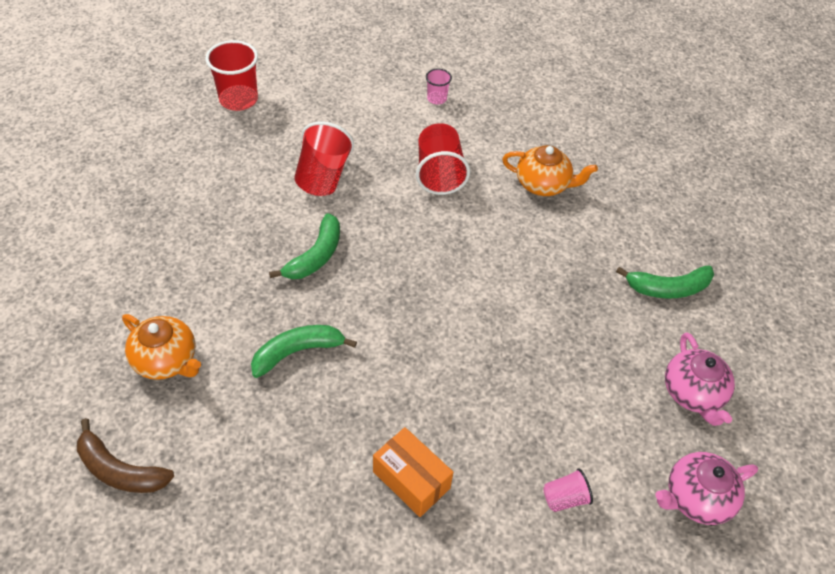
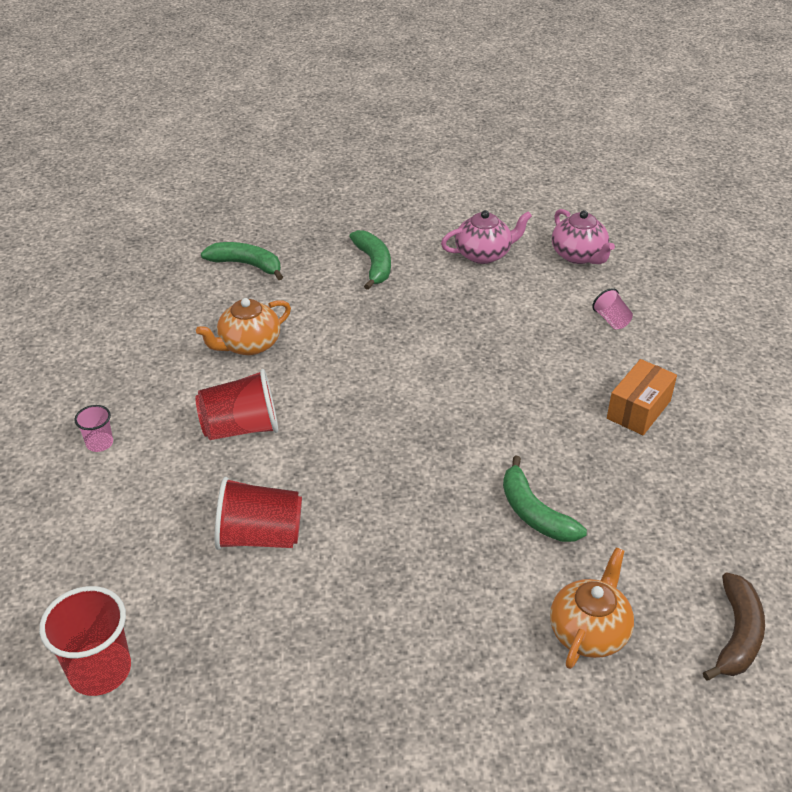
camera: 95 degrees left, 10 degrees down
(315, 256) = (395, 521): green banana -> green banana (246, 265)
(543, 184) = (248, 345): orange teapot -> orange teapot turned 135 degrees counterclockwise

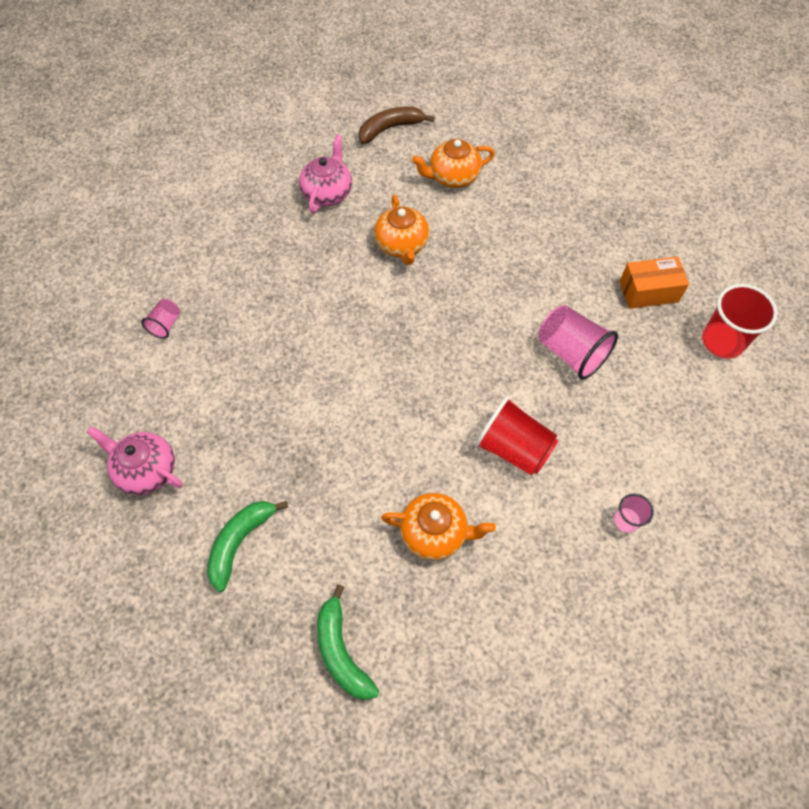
camera: 135 degrees left, 20 degrees up
(260, 536) = (571, 353): red cup -> pink cup
(534, 513) = (402, 245): green banana -> orange teapot
(579, 256) = (88, 401): pink teapot -> pink teapot (327, 193)
(638, 409) = (256, 253): orange box -> orange box (648, 291)

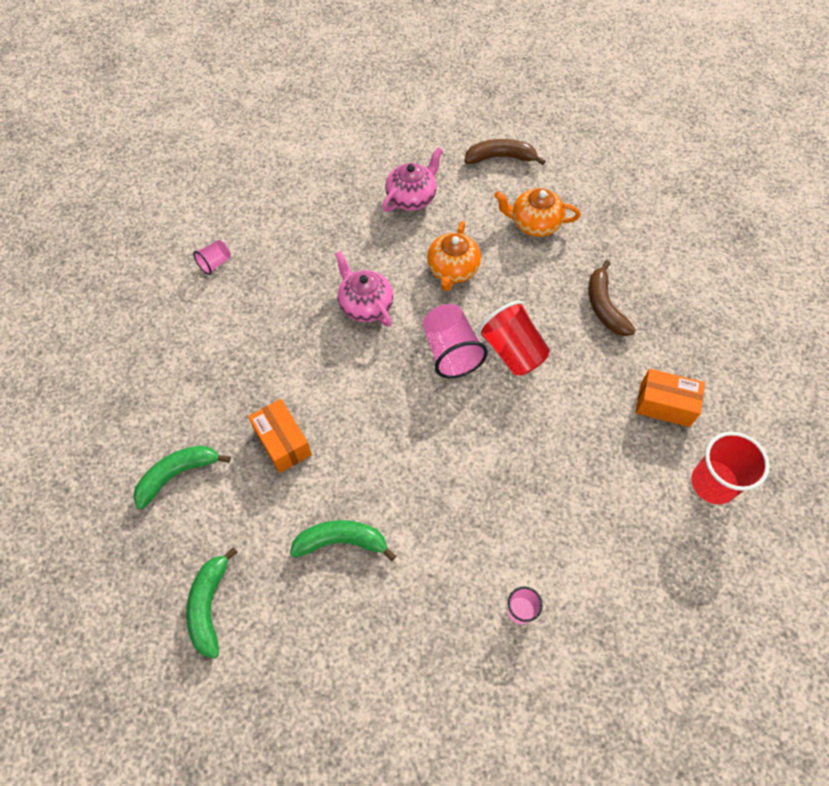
camera: 25 degrees right, 0 degrees up
(146, 470) = (136, 380): pink teapot -> pink teapot (365, 305)
(328, 466) = (282, 442): none -> orange box
(435, 533) = (341, 541): orange teapot -> green banana
(513, 448) = (452, 497): red cup -> red cup (512, 351)
(553, 227) = (604, 306): none -> brown banana
(571, 353) = (555, 432): pink cup -> pink cup (451, 352)

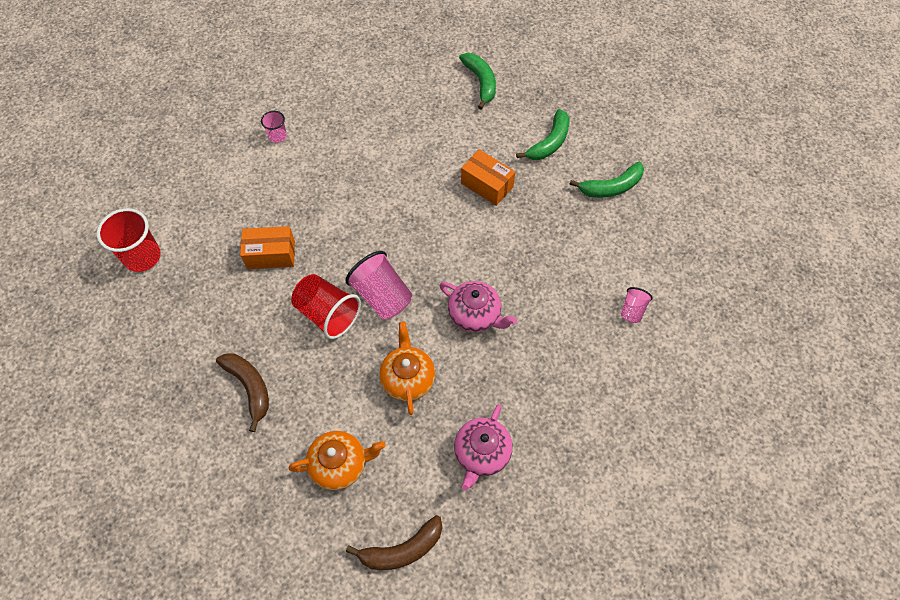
camera: 160 degrees right, 0 degrees up
(341, 541) = (413, 138): green banana -> green banana (611, 187)
(664, 405) = (185, 308): orange box -> orange box (271, 254)

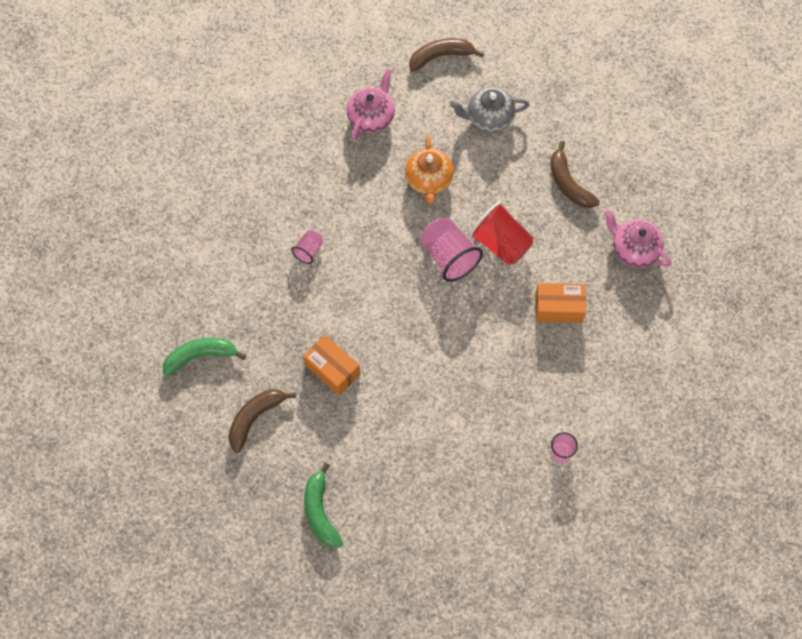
camera: 175 degrees left, 5 degrees up
(142, 257) = (687, 316): red cup -> none
(340, 464) = (489, 117): orange teapot -> grey teapot
(475, 315) = (362, 232): pink teapot -> pink teapot (634, 249)
(549, 142) = (255, 418): green banana -> brown banana
(632, 310) = (214, 224): pink cup -> pink cup (309, 251)

